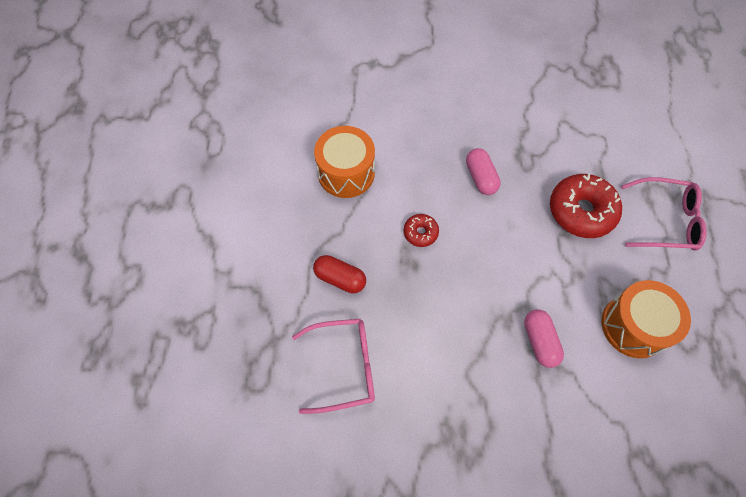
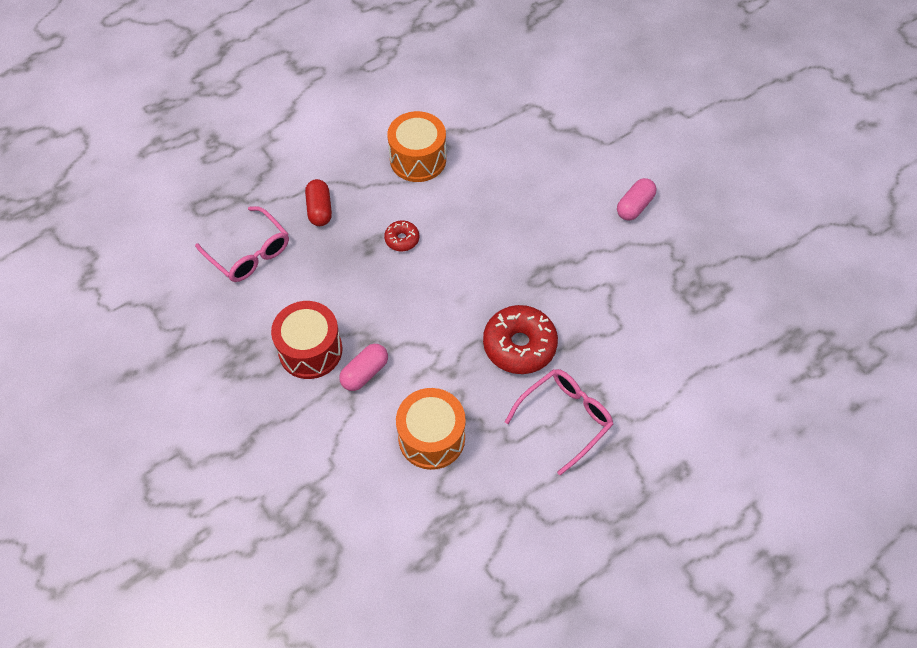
camera: 55 degrees right, 5 degrees down
(480, 177) = (492, 253): pink capsule -> pink capsule (634, 206)
(488, 373) = (310, 350): none -> red drum
(665, 220) = (565, 418): pink glasses -> pink glasses turned 105 degrees counterclockwise

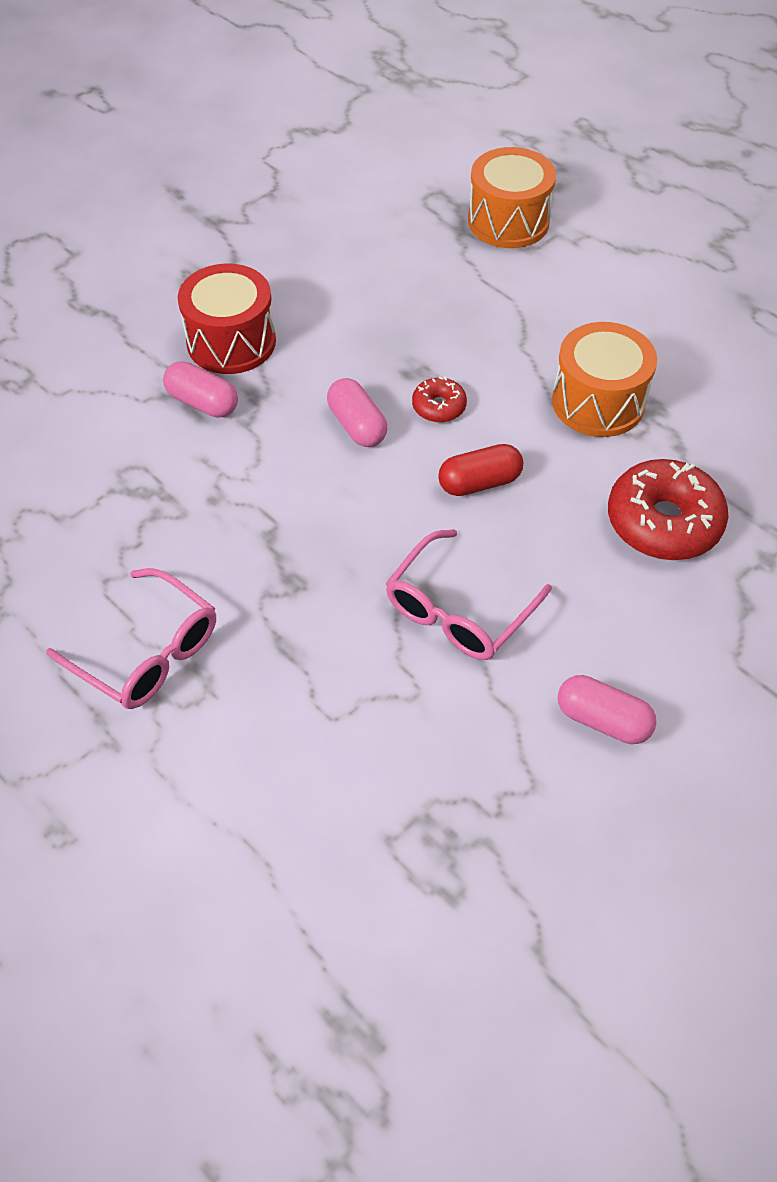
camera: 80 degrees right, 5 degrees down
(249, 253) = (374, 256): pink glasses -> pink glasses (458, 610)
(319, 209) = (466, 310): red capsule -> red capsule (479, 482)
(407, 285) = (357, 425): none -> pink capsule
(431, 437) = (105, 490): orange drum -> orange drum (508, 221)
(519, 345) = (273, 576): red donut -> red donut (663, 522)

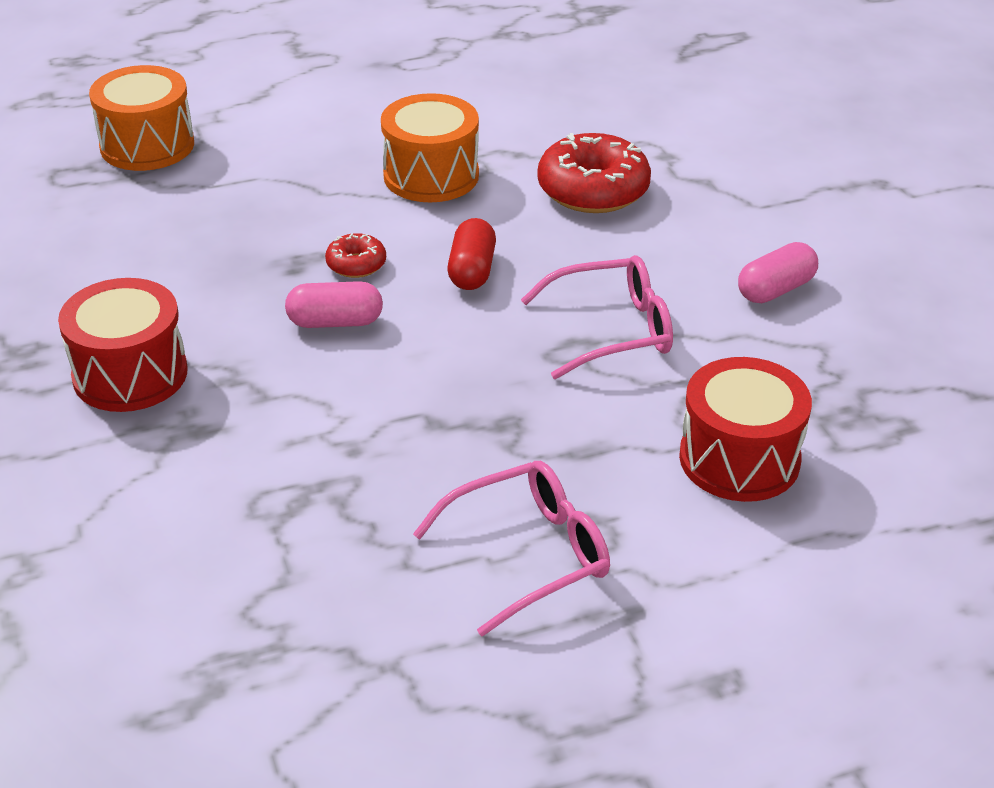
camera: 65 degrees left, 15 degrees down
(202, 402) = (203, 420): pink capsule -> none
(332, 764) = (739, 459): none -> red drum
(458, 610) = (612, 330): pink glasses -> pink glasses turned 75 degrees counterclockwise

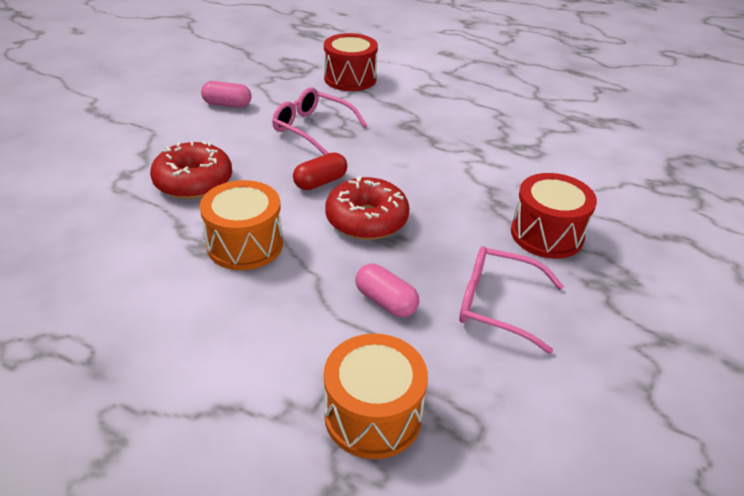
camera: 135 degrees left, 0 degrees up
(335, 322) = (417, 199): pink capsule -> pink capsule (385, 301)
(356, 264) = (366, 220): red donut -> red donut, size x1.99
(529, 554) = (457, 95): pink glasses -> pink glasses (497, 304)

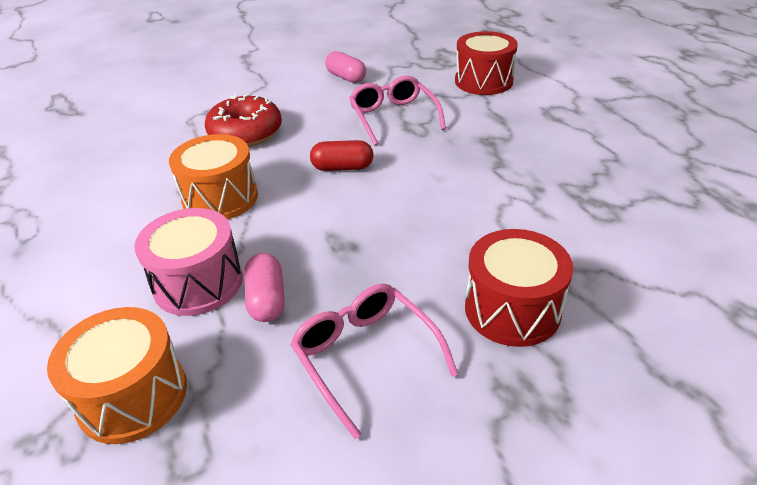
camera: 40 degrees right, 0 degrees up
(316, 315) = (198, 283): none -> pink drum
(366, 220) = (341, 216): red donut -> none

